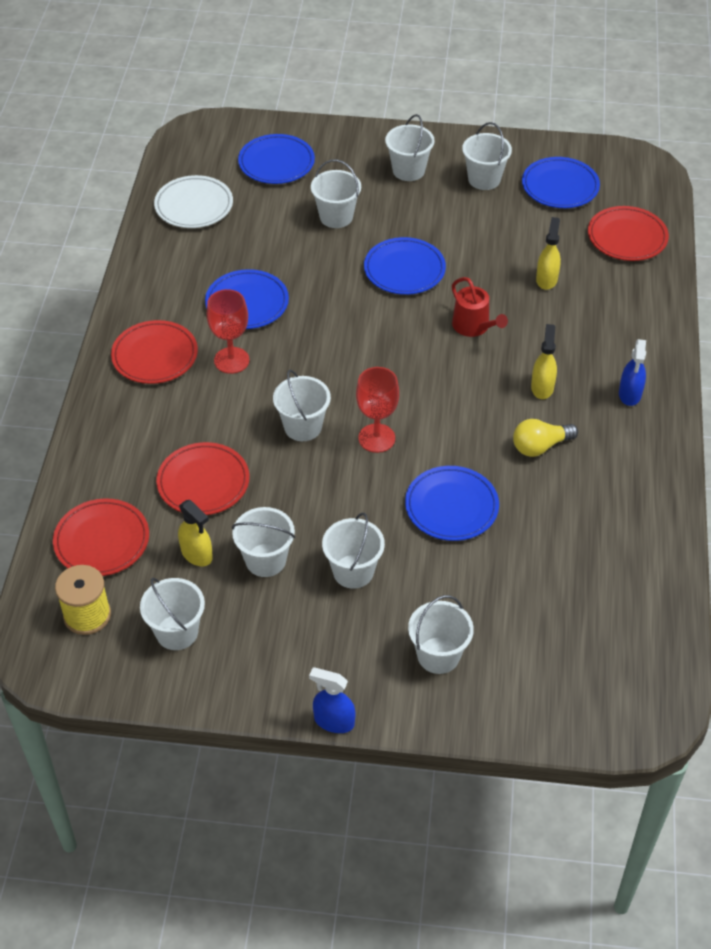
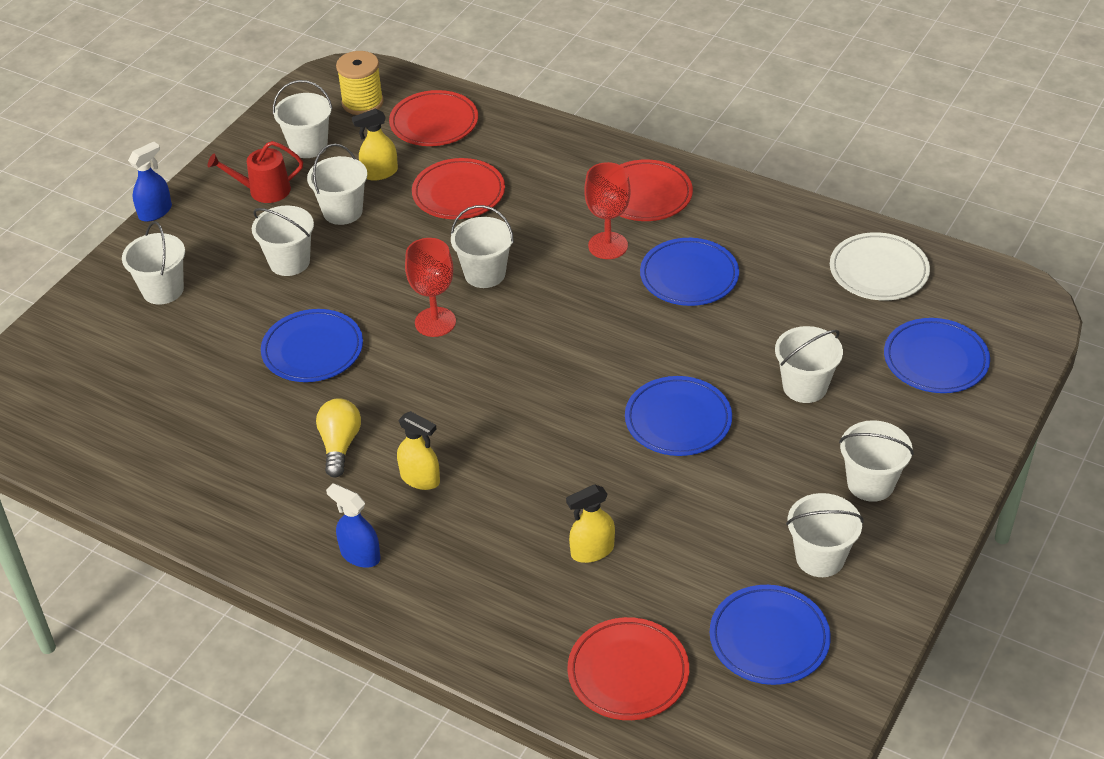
camera: 115 degrees right, 5 degrees down
(473, 326) = (549, 451): red watering can -> red watering can (264, 190)
(546, 279) = (592, 551): yellow spray bottle -> yellow spray bottle turned 120 degrees clockwise

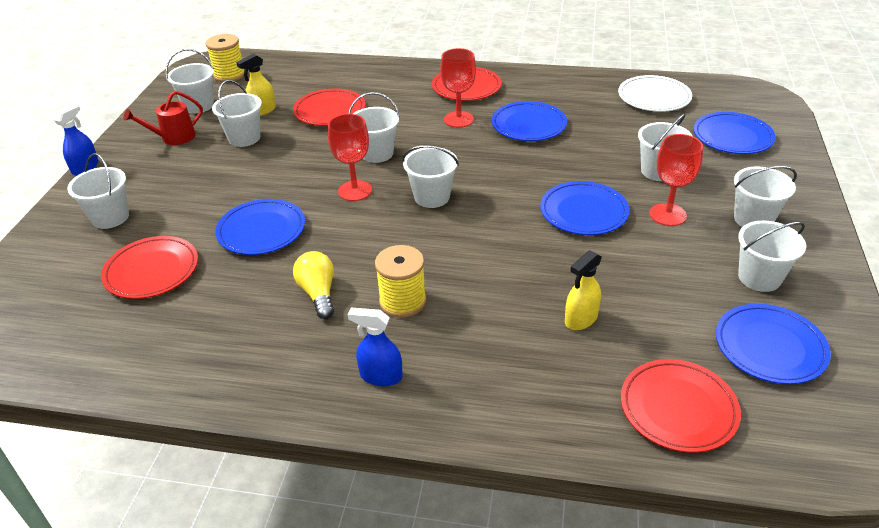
camera: 20 degrees left, 5 degrees down
(289, 262) = (214, 177): white bucket -> white bucket (432, 197)
(420, 478) = (402, 301): yellow spray bottle -> yellow spool
(434, 123) = (289, 76): red plate -> red plate (152, 271)
(773, 450) = (667, 215): none -> red goblet

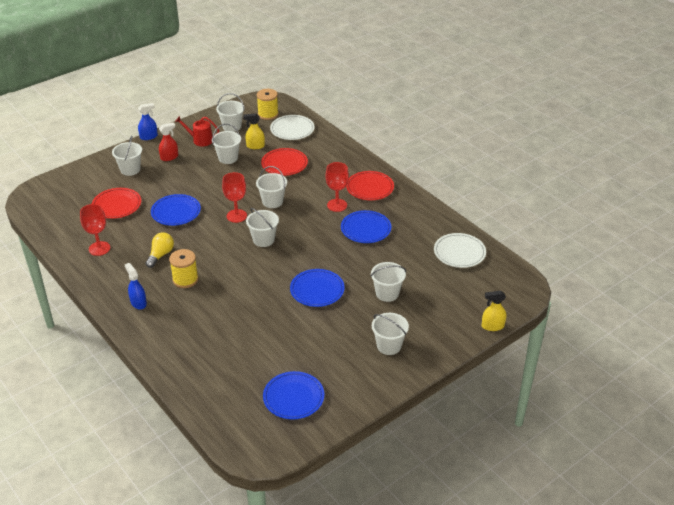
camera: 40 degrees right, 0 degrees up
(154, 175) = (169, 157): none -> red spray bottle
(285, 76) = (292, 130): none -> white plate
(581, 319) = (239, 333): yellow spray bottle -> yellow spray bottle (492, 326)
(667, 215) = (352, 317): red goblet -> red goblet (99, 248)
(678, 408) = (220, 390): red plate -> none
(732, 137) = (459, 301): blue plate -> none
(759, 277) = (342, 370): white bucket -> none

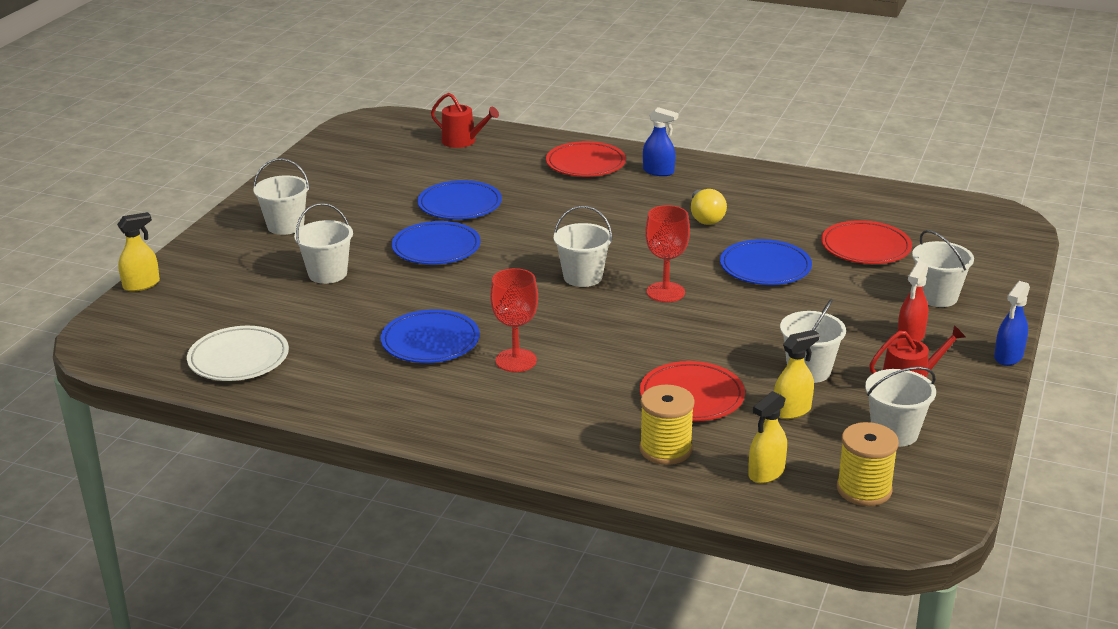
camera: 150 degrees right, 10 degrees down
(99, 248) = (798, 199): red goblet -> none
(185, 279) = (633, 206): yellow spool -> yellow spool (665, 449)
(219, 391) = (462, 141): none -> red watering can
(272, 202) = (634, 329): white bucket -> none
(292, 130) = (766, 473): white plate -> yellow spray bottle
(293, 397) = (371, 159): blue plate -> blue plate (460, 205)
(370, 188) = (482, 409): red plate -> red plate (585, 164)

